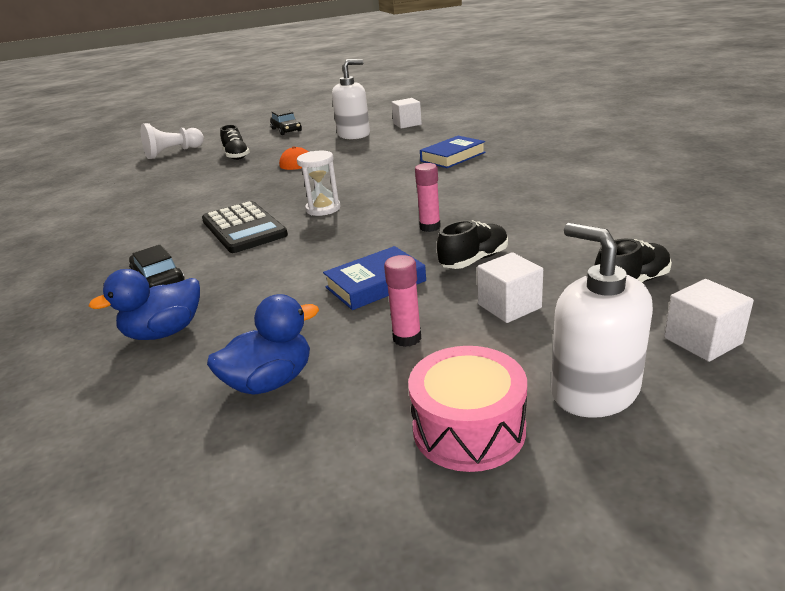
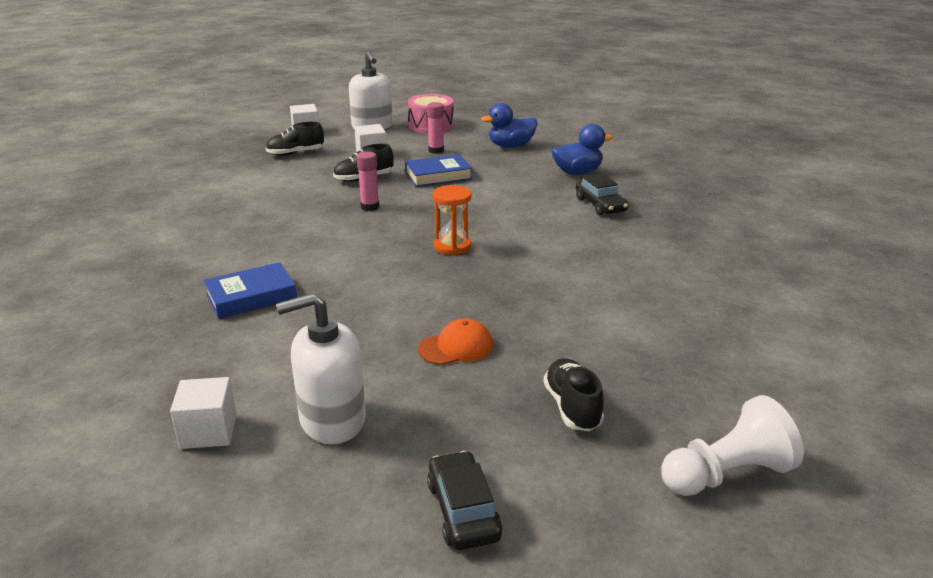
camera: 170 degrees left, 0 degrees up
(244, 228) = (536, 240): black calculator -> none
(323, 209) = (452, 246): white hourglass -> orange hourglass

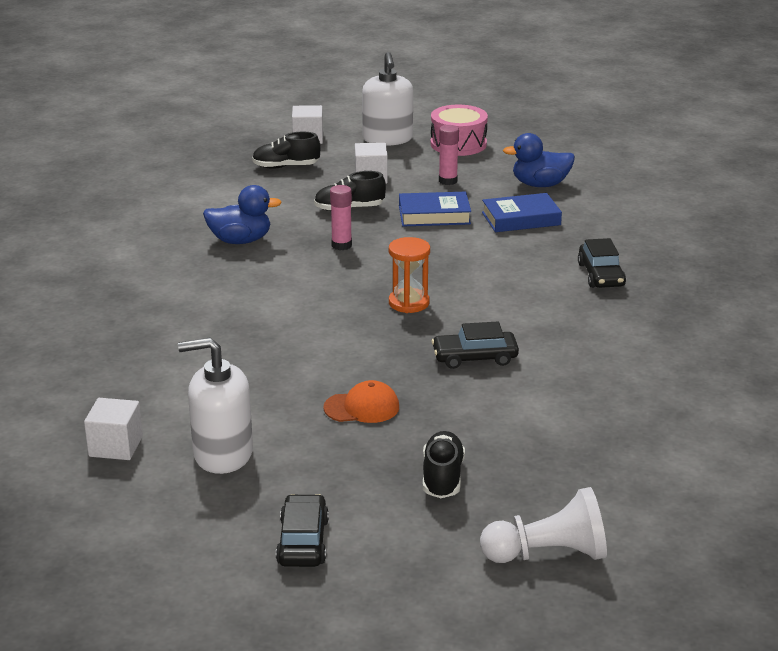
camera: 15 degrees right, 0 degrees up
(251, 296) = (187, 330): blue book -> blue book (521, 219)
(536, 285) = (474, 357): none -> black car
(577, 172) = (599, 230): blue duck -> blue duck (240, 240)

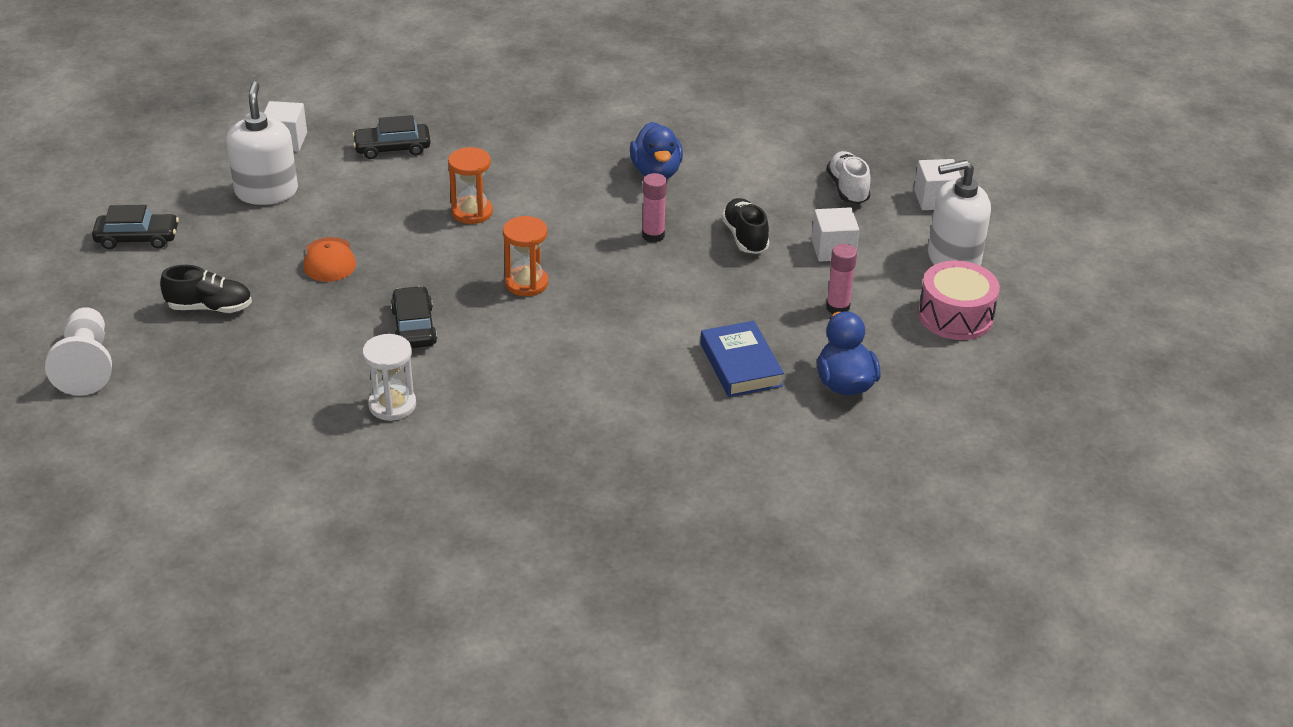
camera: 85 degrees right, 10 degrees up
(286, 167) = (847, 189): black shoe -> white shoe
(288, 329) = (472, 212): none -> orange hourglass
(434, 215) = (739, 298): blue book -> none
(590, 366) = (392, 405): none -> white hourglass
(600, 275) = (598, 424): black car -> black car (392, 148)

